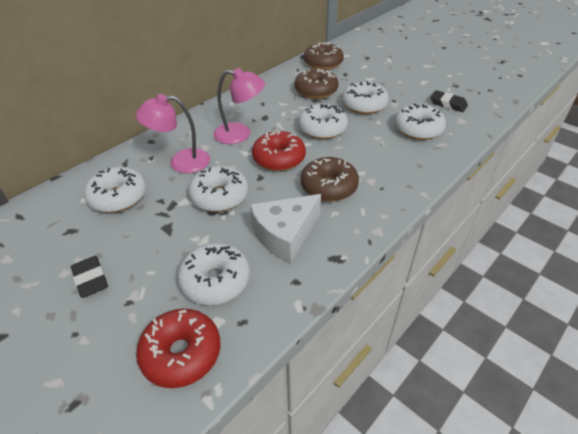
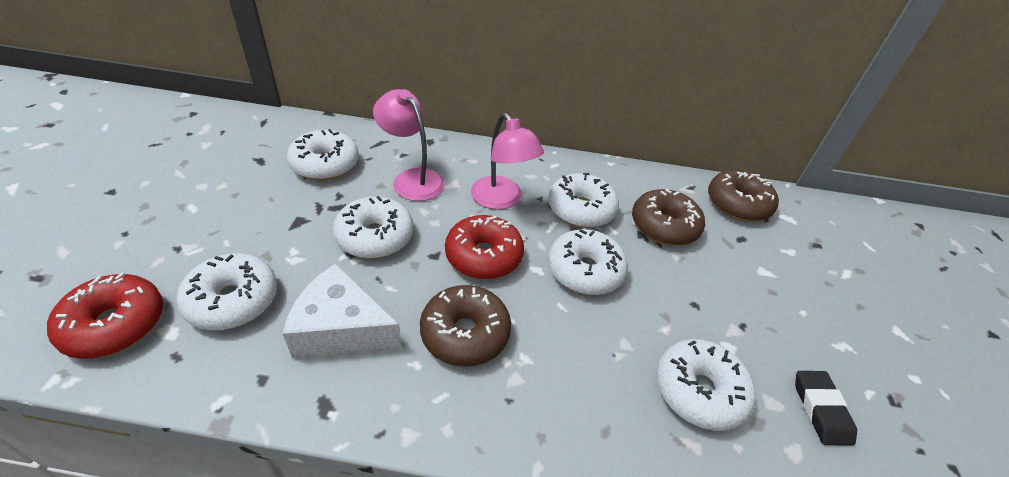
camera: 50 degrees right, 0 degrees up
(91, 279) = (199, 206): black eraser -> none
(364, 105) = (688, 293): white donut -> white donut (581, 209)

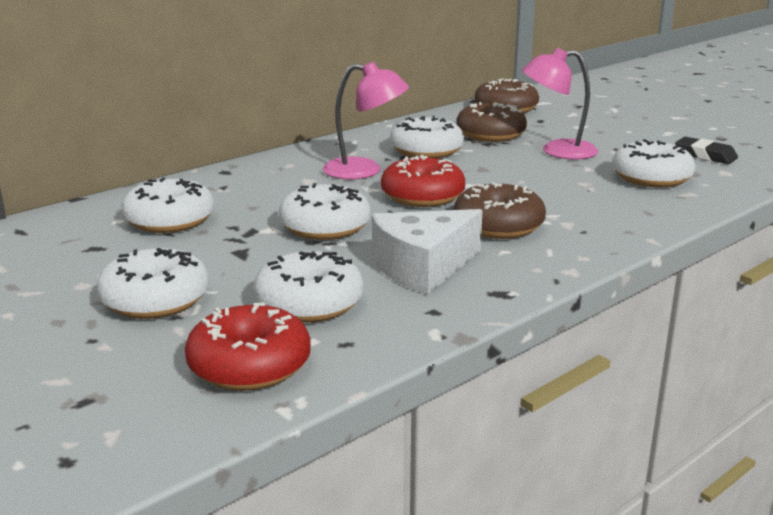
camera: 45 degrees left, 20 degrees down
(412, 179) = (269, 193): pink lamp -> pink lamp (557, 151)
(585, 271) = (495, 171): white donut -> white donut (155, 300)

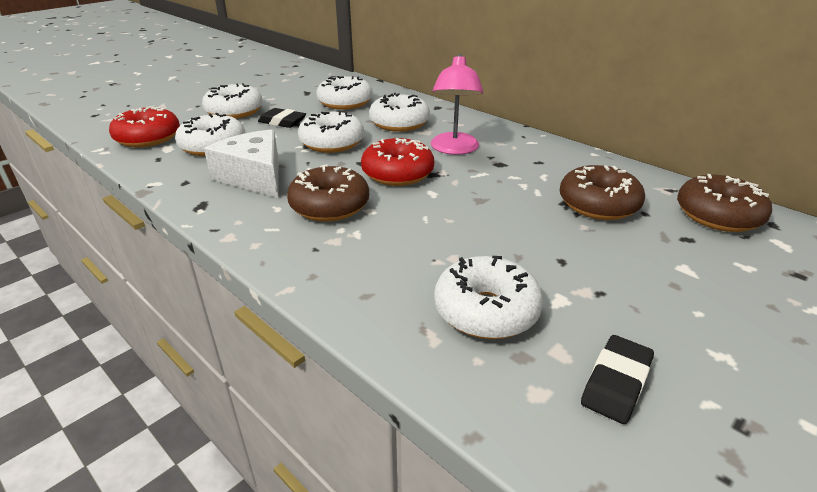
camera: 85 degrees right, 10 degrees up
(229, 260) = (282, 122): none -> black eraser
(426, 151) = (521, 172): white donut -> white donut (399, 123)
(557, 151) = (561, 245): pink lamp -> none

